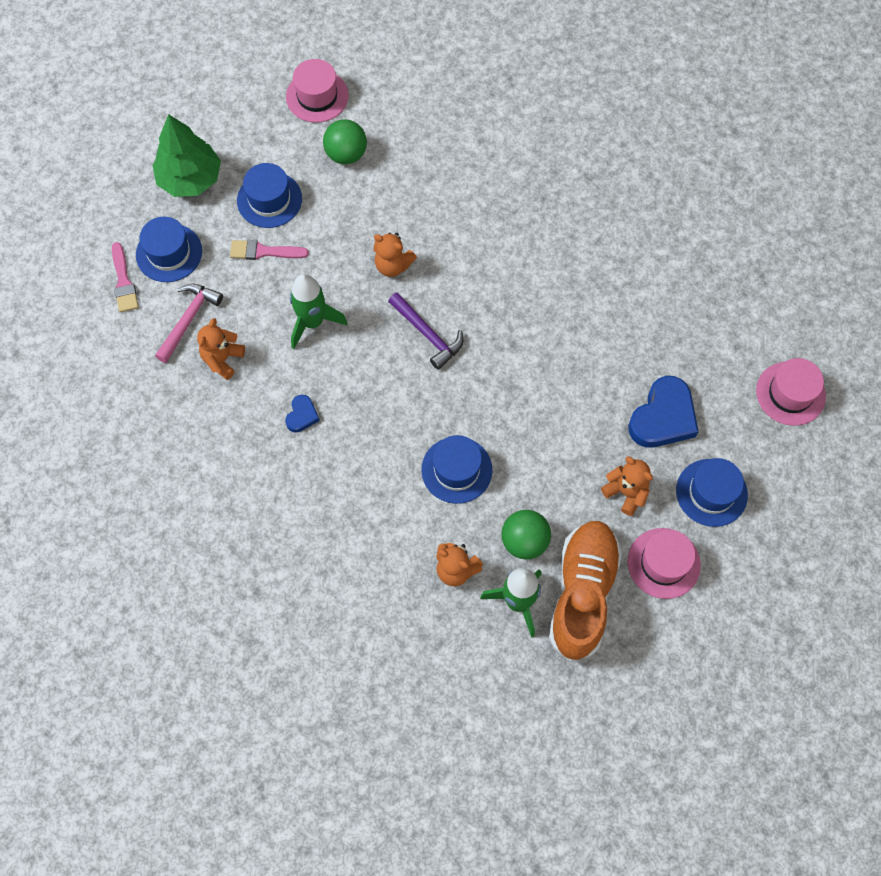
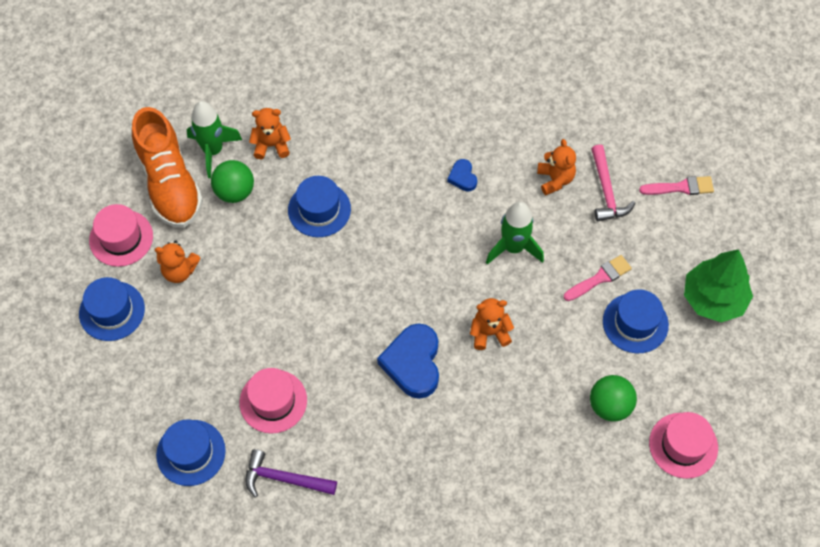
camera: 145 degrees right, 5 degrees down
(124, 282) = (681, 187): pink brush -> pink brush turned 135 degrees clockwise
(169, 253) = (670, 230): blue hat -> blue hat (191, 452)
(427, 334) = (417, 295): purple hammer -> purple hammer (284, 479)
(663, 417) = (184, 346): blue heart -> blue heart (413, 363)
(790, 393) = (87, 433): pink hat -> pink hat (273, 401)

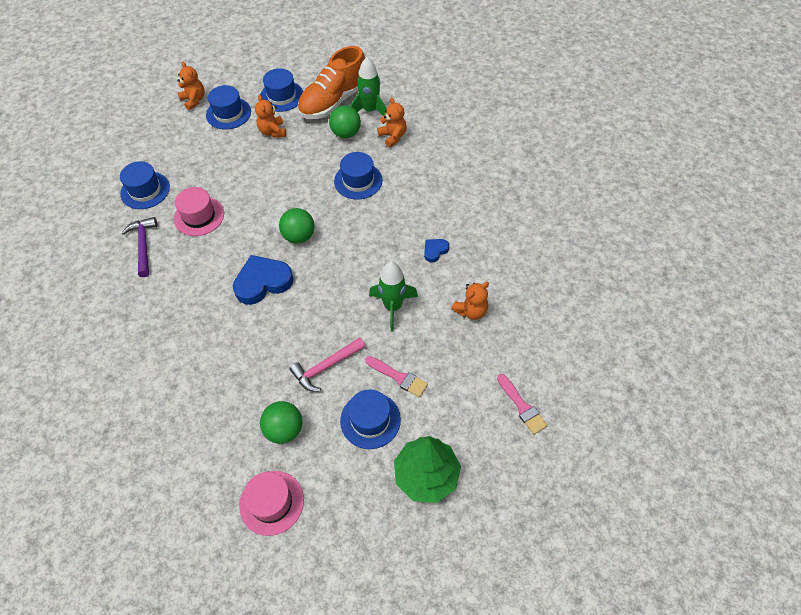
camera: 65 degrees right, 5 degrees down
(121, 238) = (281, 96): pink hat -> blue hat
(367, 302) = (299, 236): none -> green ball
(489, 333) = (310, 320): orange teddy bear -> orange teddy bear (194, 100)
(606, 191) = (483, 351): pink hammer -> pink hammer (326, 367)

